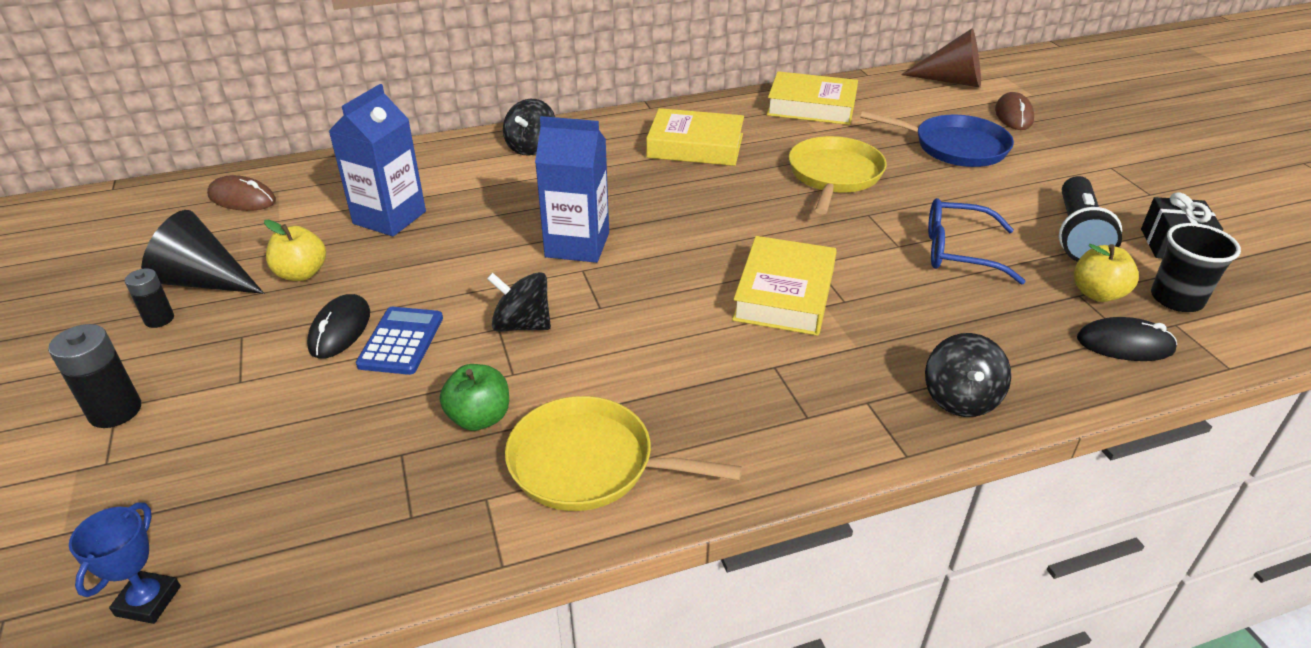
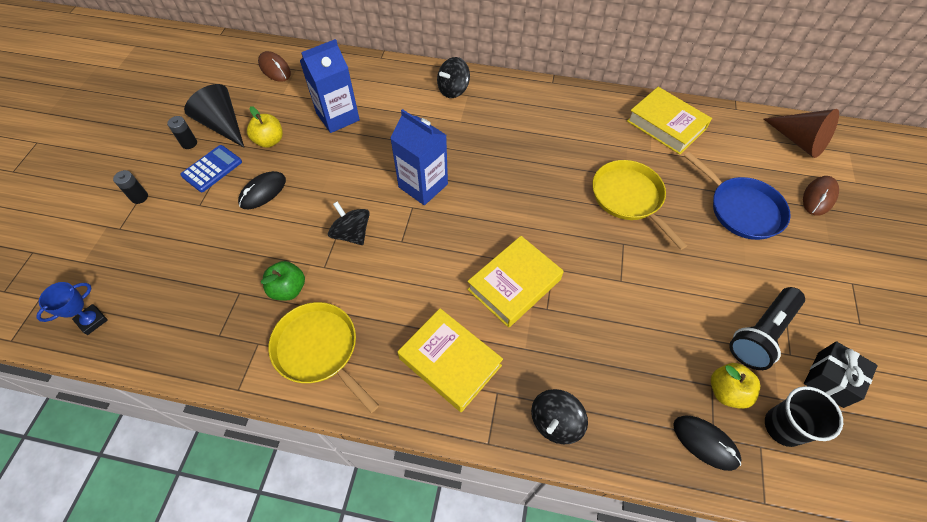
camera: 30 degrees right, 20 degrees up
(115, 411) = (139, 197): black battery -> black battery, size x0.64
(401, 341) = (286, 215): blue calculator -> blue calculator (212, 169)
(695, 146) = (556, 131): yellow book -> yellow book (450, 362)
(834, 175) = (628, 198): yellow pan -> yellow pan turned 75 degrees counterclockwise
(958, 252) = (658, 306): blue glasses -> none

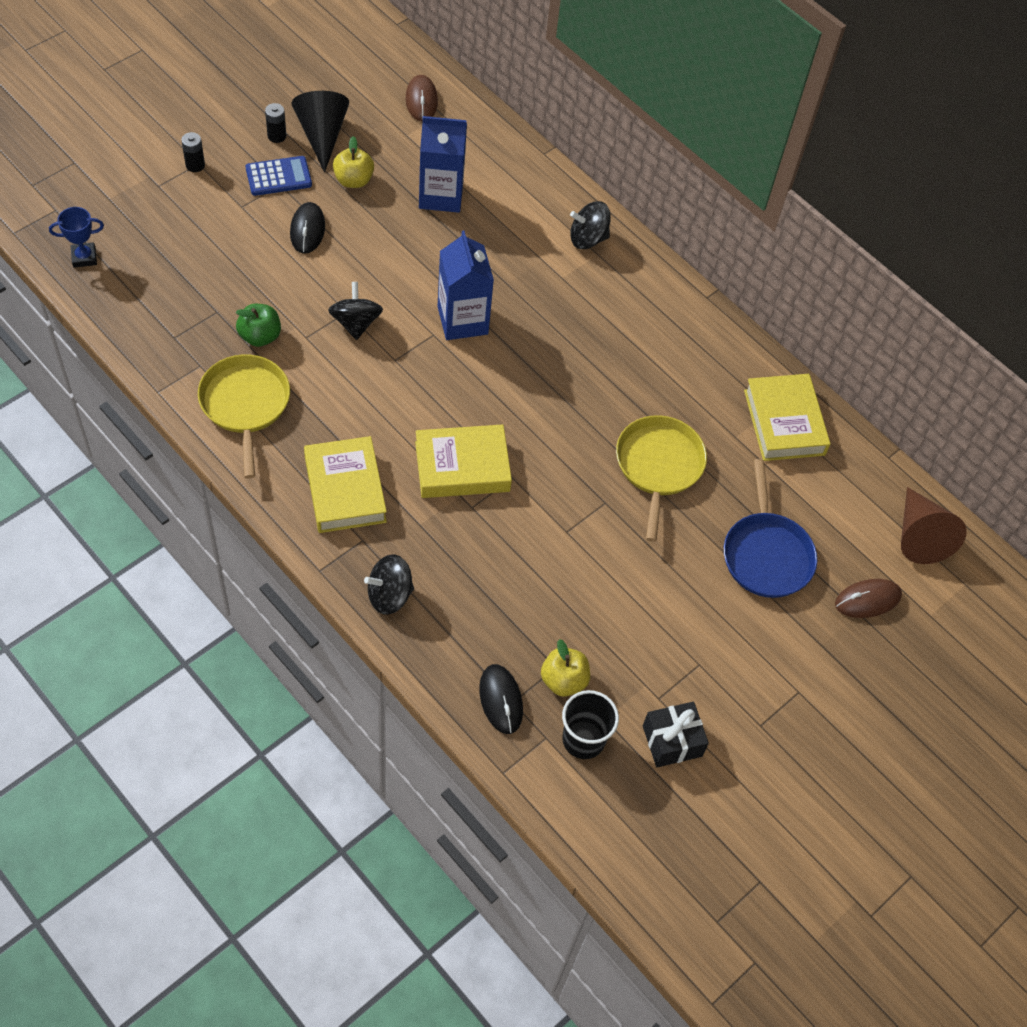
camera: 30 degrees right, 0 degrees up
(263, 192) = (307, 230): black mouse -> black mouse turned 75 degrees counterclockwise
(761, 334) = (650, 664): black flashlight -> none

